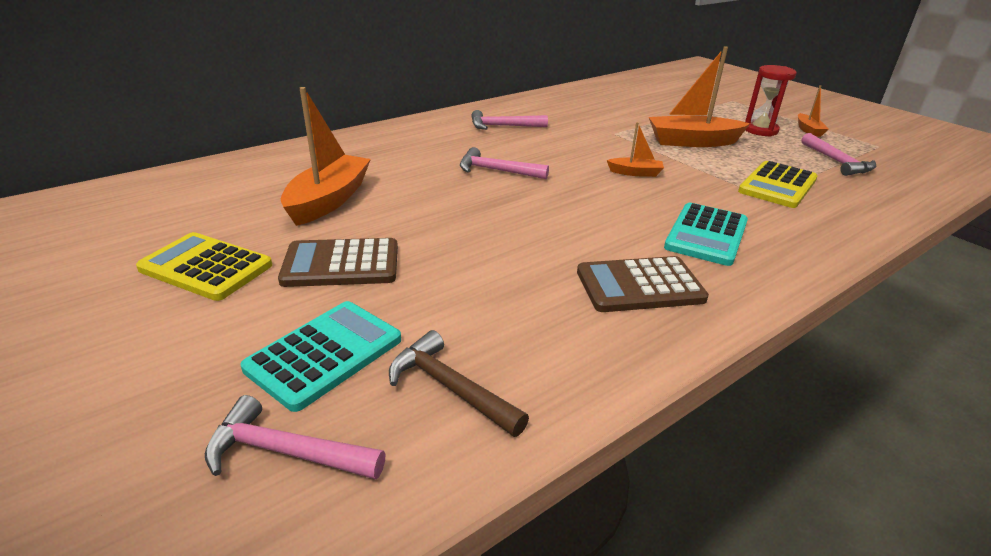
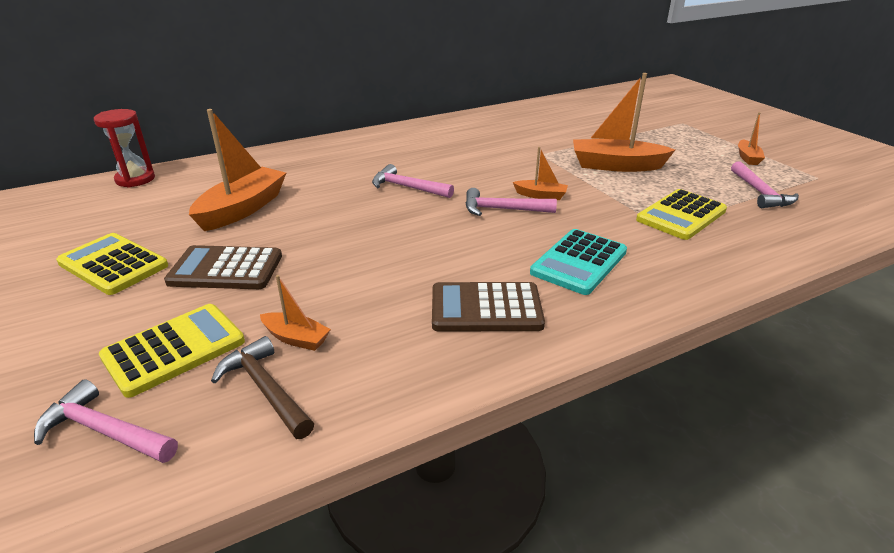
camera: 10 degrees right, 0 degrees up
(324, 354) = (174, 349): turquoise calculator -> yellow calculator
(457, 331) = (296, 338): none -> orange boat
(503, 126) = (435, 143): pink hammer -> pink hammer (502, 209)
(760, 130) = (695, 156): red hourglass -> red hourglass (135, 179)

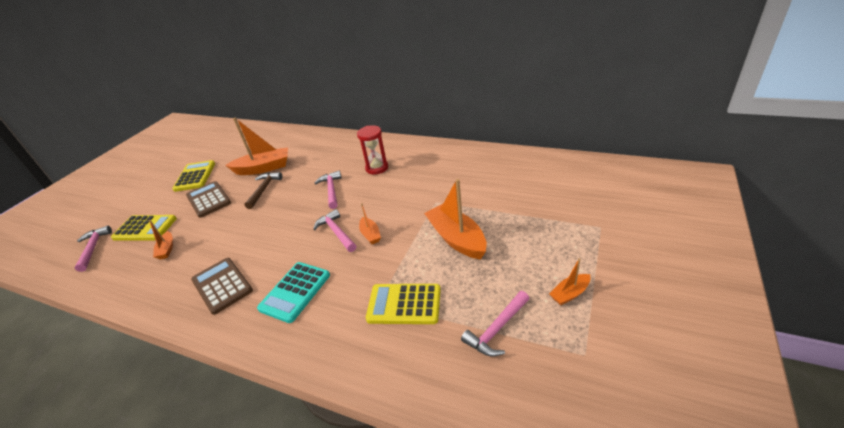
camera: 55 degrees right, 5 degrees up
(135, 179) = (267, 131): red hourglass -> red hourglass (377, 168)
(265, 389) = (129, 264): brown hammer -> brown hammer (264, 189)
(579, 262) = (295, 292): turquoise calculator -> turquoise calculator turned 60 degrees counterclockwise

